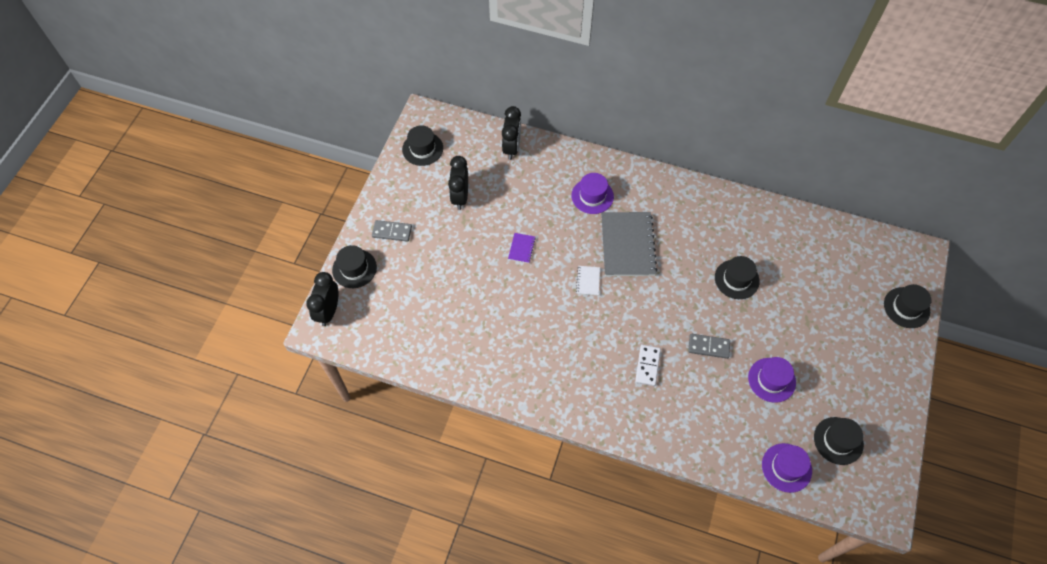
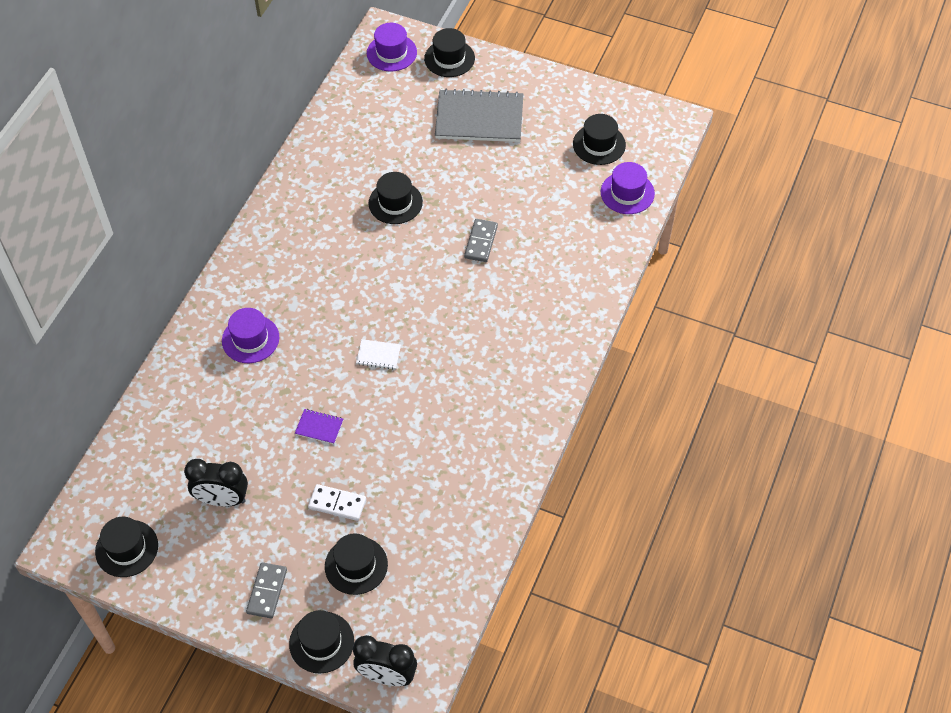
camera: 85 degrees left, 5 degrees down
(411, 284) = (356, 565): none -> black hat
(512, 148) = (151, 430): black clock -> none
(627, 245) = (332, 307): grey notebook -> grey notebook (479, 118)
(647, 366) = (500, 304): white domino -> white domino (337, 504)
(771, 380) = (526, 190): purple hat -> purple hat (391, 53)

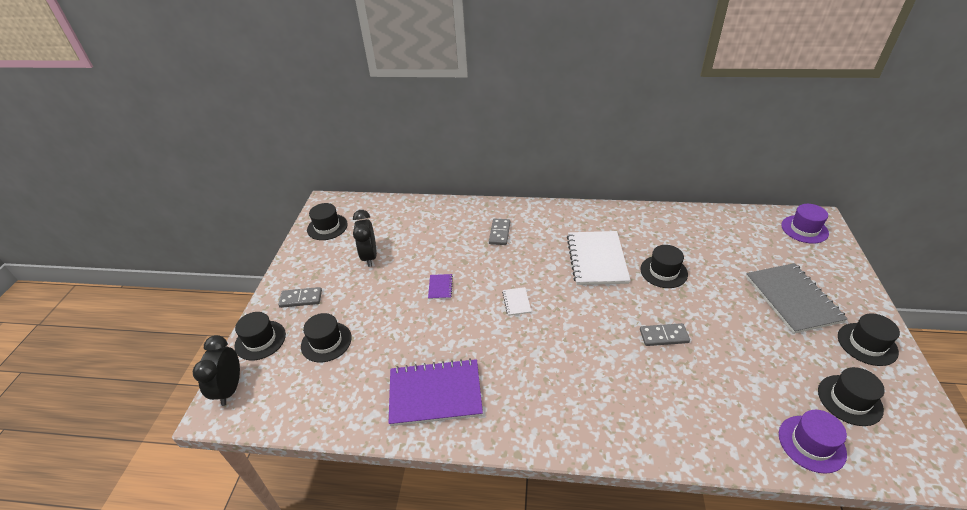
camera: 75 degrees right, 15 degrees down
(250, 339) = (499, 233): purple hat -> grey domino
(337, 504) = (377, 316): white domino -> none
(347, 255) = (596, 259): none -> white notebook
(449, 58) = (835, 263): black hat -> black hat (867, 344)
(473, 463) = (435, 393): none -> purple notebook

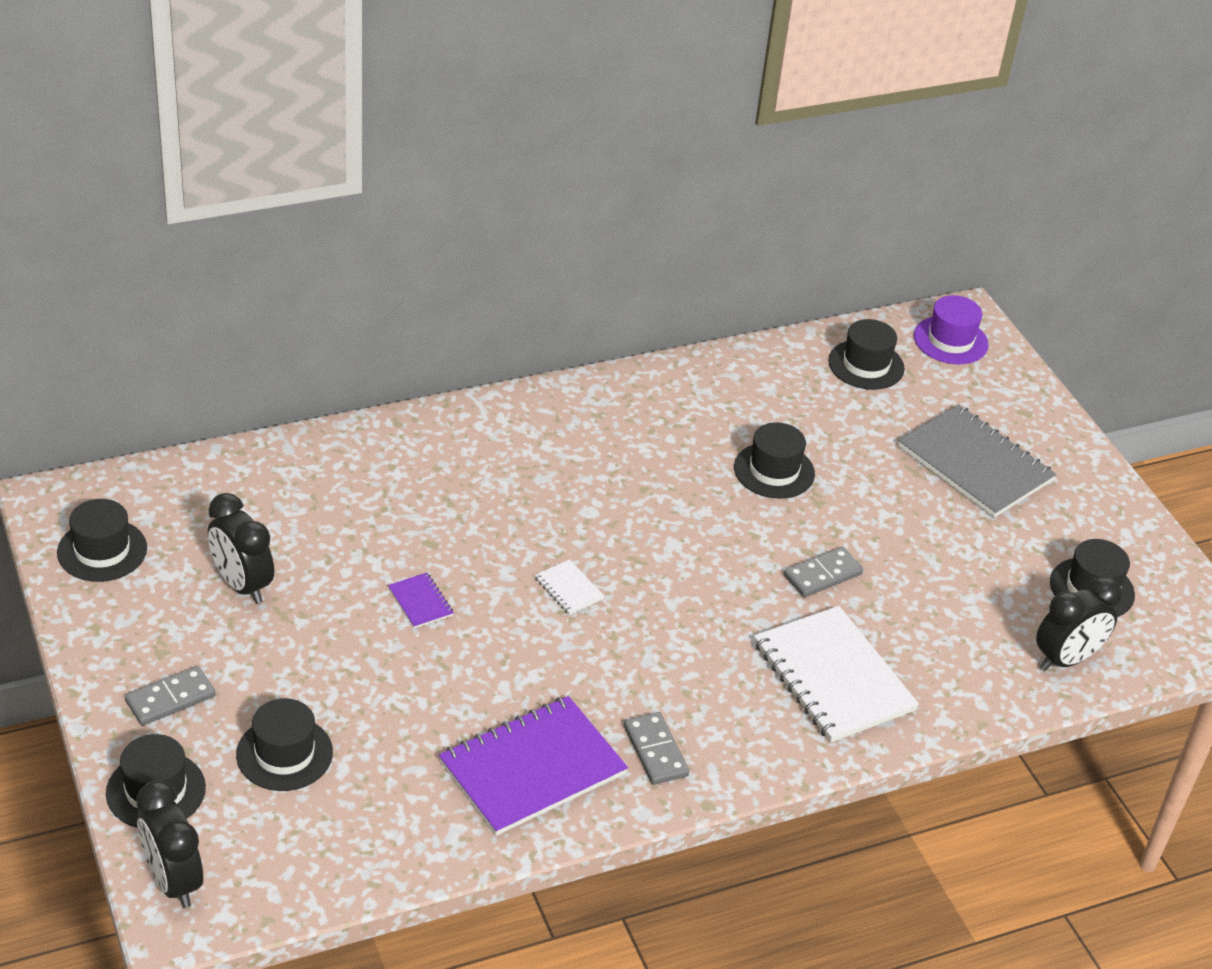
camera: 35 degrees left, 0 degrees up
(499, 233) = (460, 473): grey domino -> grey domino (655, 751)
(596, 259) = (657, 478): white notebook -> white notebook (833, 677)
(811, 443) = (1066, 659): purple hat -> black clock
(867, 344) = (1089, 504): black hat -> black hat (866, 365)

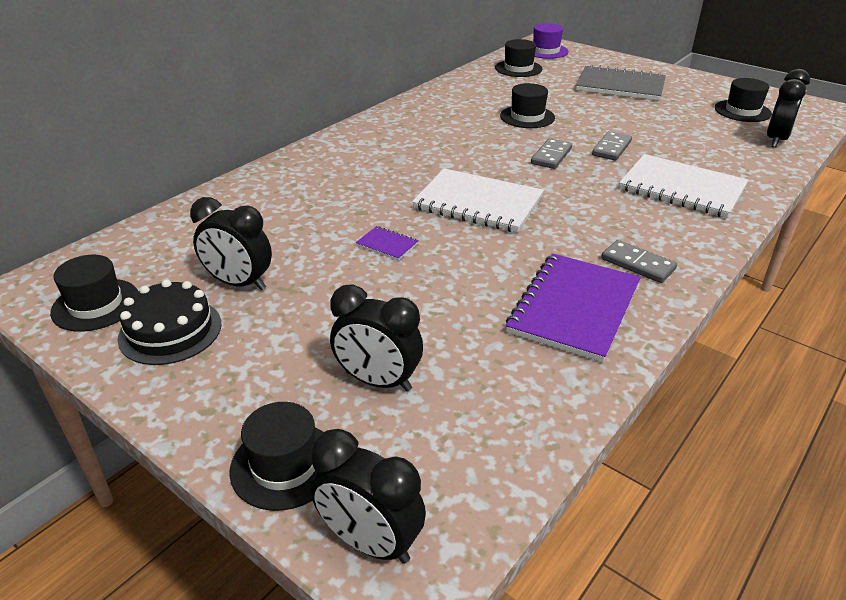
camera: 25 degrees left, 5 degrees down
(148, 612) = (170, 331): none -> black cake
(170, 698) = (239, 384): grey domino -> grey domino (551, 156)
(284, 753) = (378, 381): black hat -> black clock
(569, 589) = (478, 203): white notebook -> white notebook, size x2.34

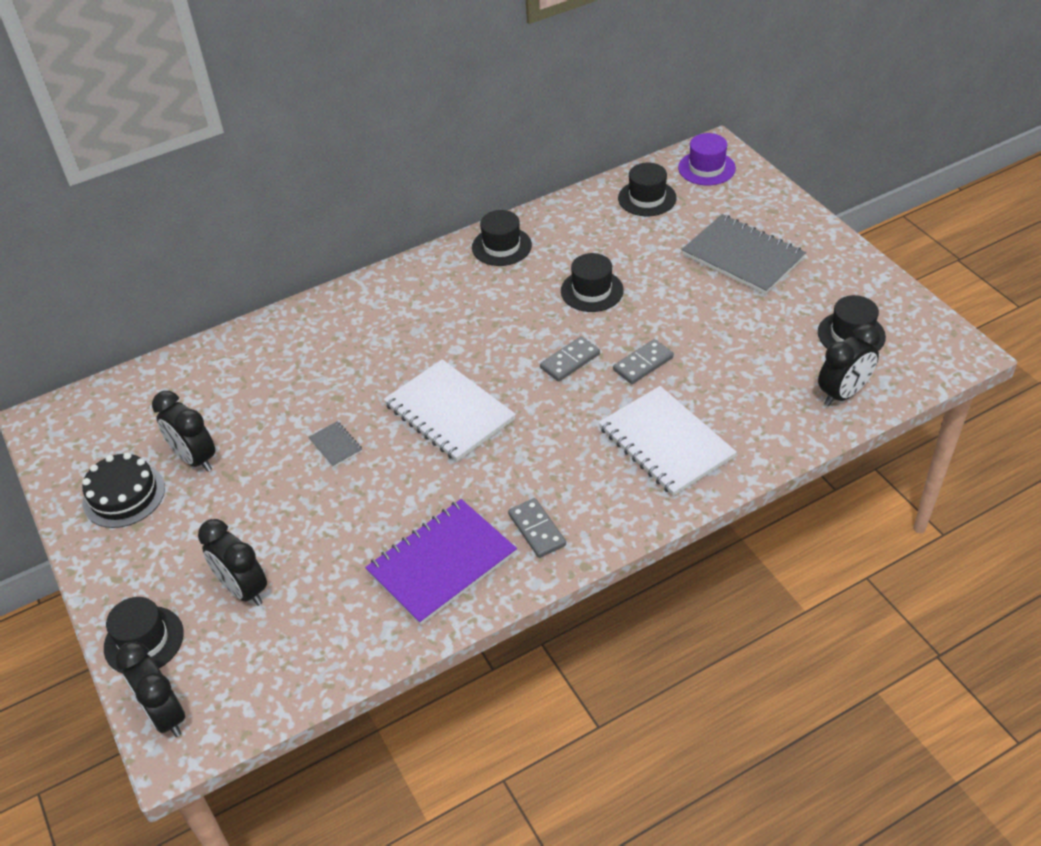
camera: 25 degrees right, 10 degrees up
(96, 305) = (83, 452): black hat -> black hat (501, 246)
(387, 244) = (335, 445): purple notebook -> grey notebook

